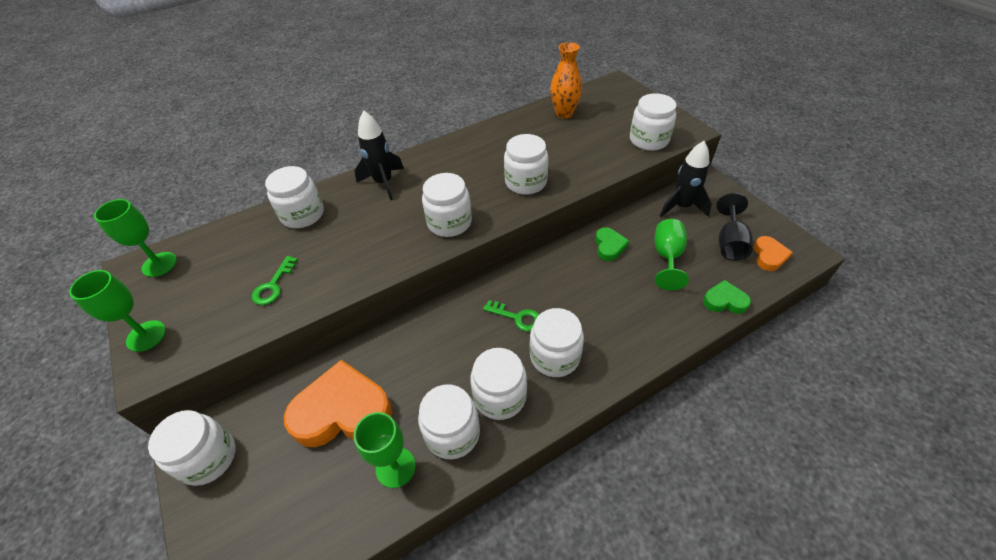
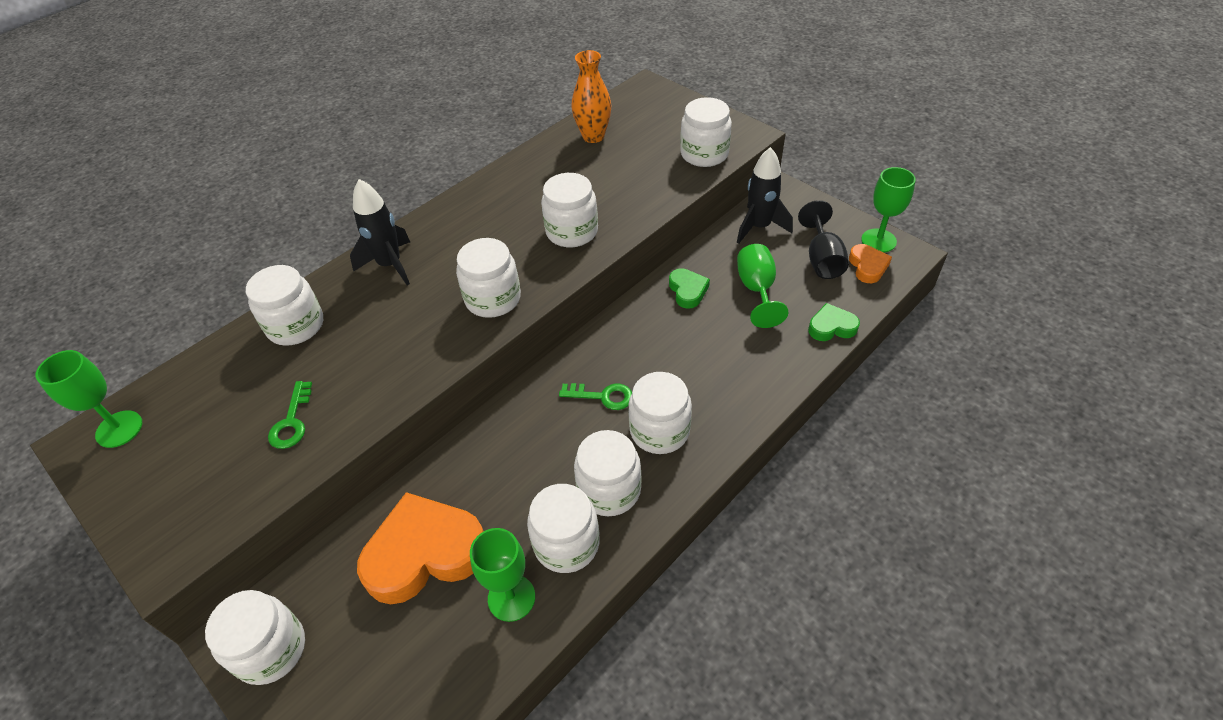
camera: 15 degrees left, 0 degrees up
(146, 336) = (142, 520): green goblet -> green goblet (878, 240)

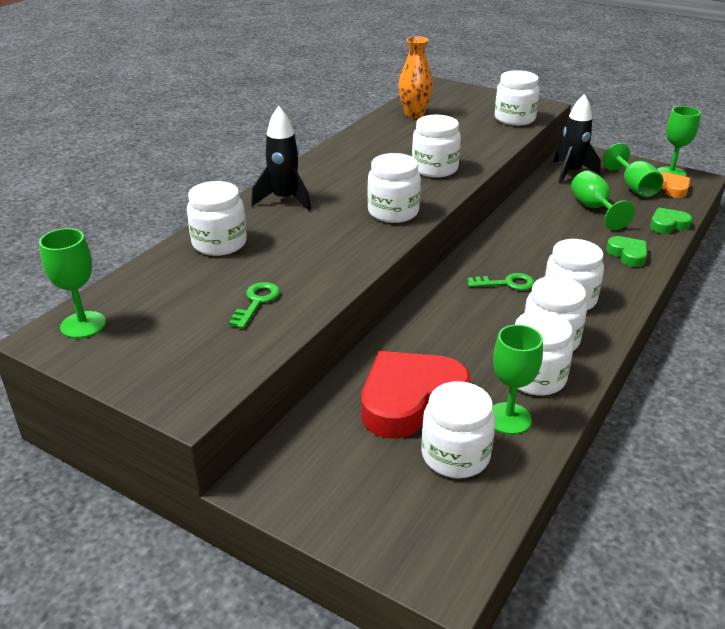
camera: 15 degrees left, 15 degrees down
(271, 649) = (300, 486): white jar -> white jar (455, 455)
(292, 421) = (257, 302): green key -> green key turned 150 degrees counterclockwise
(425, 553) = (410, 400): orange heart -> red heart
(688, 291) = (537, 214): green heart -> green heart (628, 254)
(822, 259) = (634, 187): black goblet -> green goblet

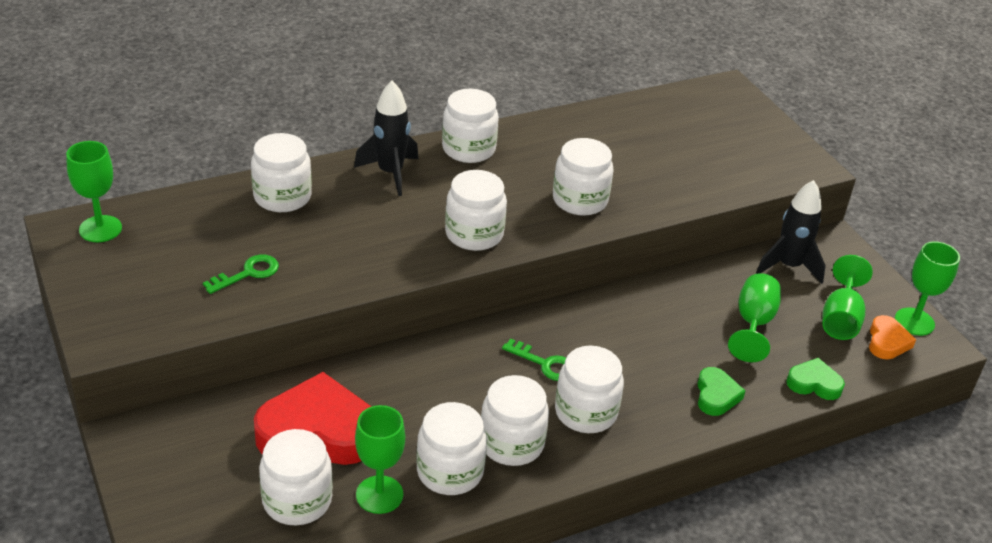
camera: 30 degrees right, 5 degrees up
(414, 114) = (647, 119): orange vase -> none
(514, 119) = (755, 171): white jar -> white jar (468, 149)

